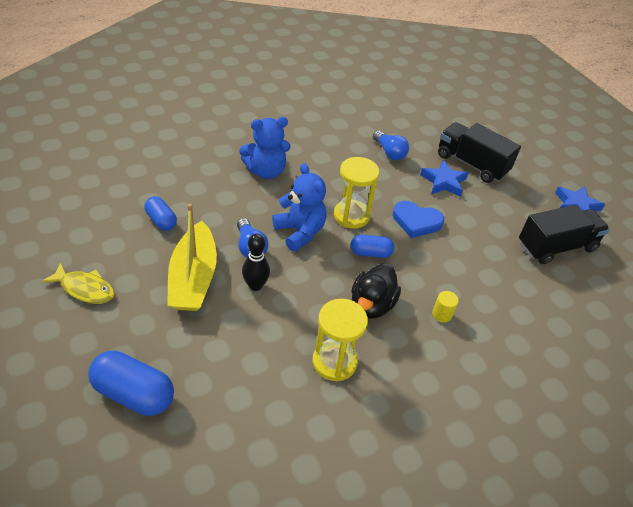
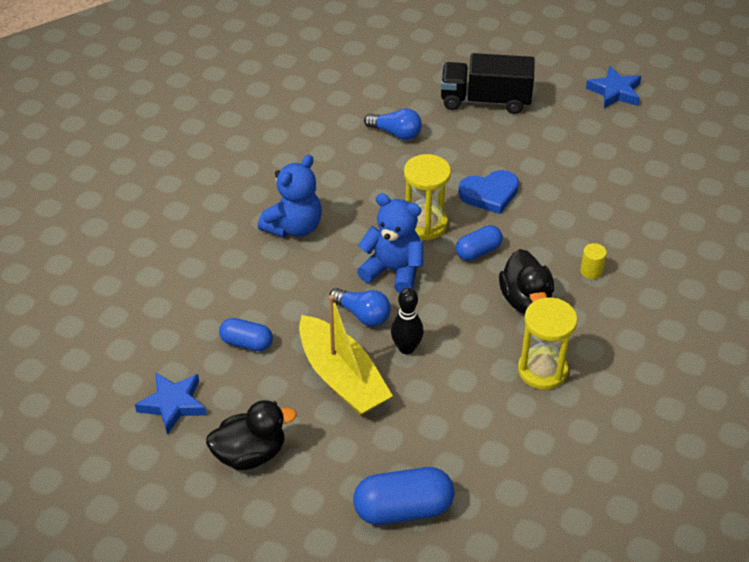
camera: 30 degrees left, 0 degrees up
(85, 289) = (250, 454): yellow fish -> black duck
(443, 182) = (477, 136): blue star -> blue star (173, 404)
(556, 246) = (631, 145): black truck -> none

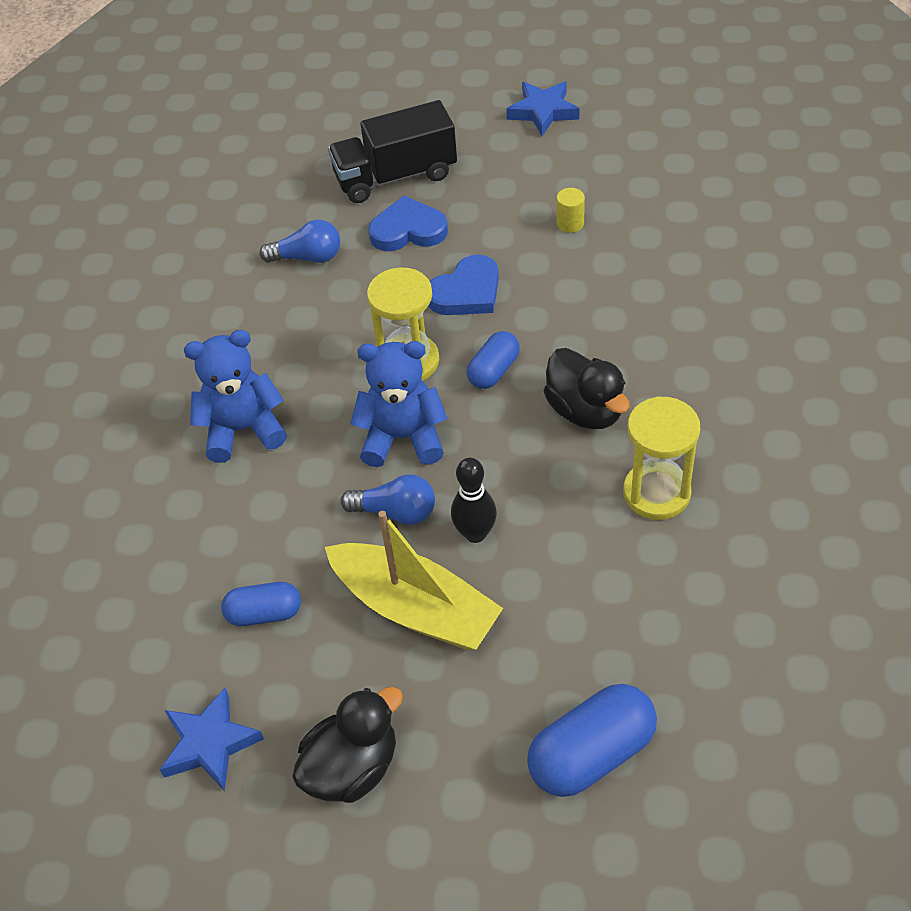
camera: 20 degrees left, 5 degrees up
(294, 227) = (243, 429): blue teddy bear -> blue teddy bear turned 120 degrees counterclockwise
(473, 139) = (408, 230): none -> blue heart
(591, 271) = (642, 343): yellow cylinder -> yellow cylinder (570, 223)

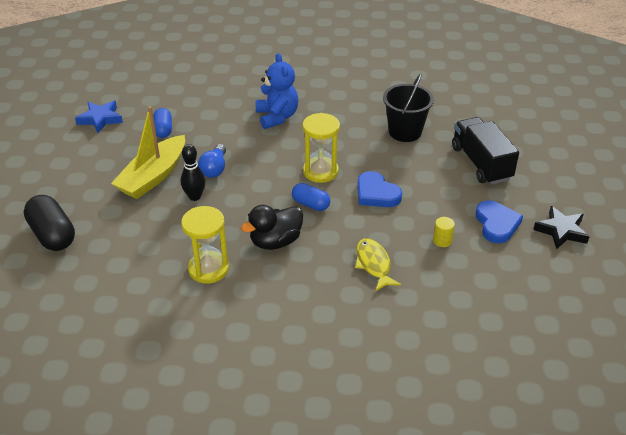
camera: 85 degrees right, 10 degrees down
(308, 257) = (405, 132): blue light bulb -> black bucket
(352, 767) = (74, 159): black duck -> none
(403, 438) = (264, 170): blue teddy bear -> none
(408, 230) = (430, 169): blue heart -> blue heart (496, 224)
(543, 111) = (561, 231): blue star -> black star
(591, 754) = (52, 235): blue capsule -> black capsule
(625, 295) = (374, 264): none -> yellow fish

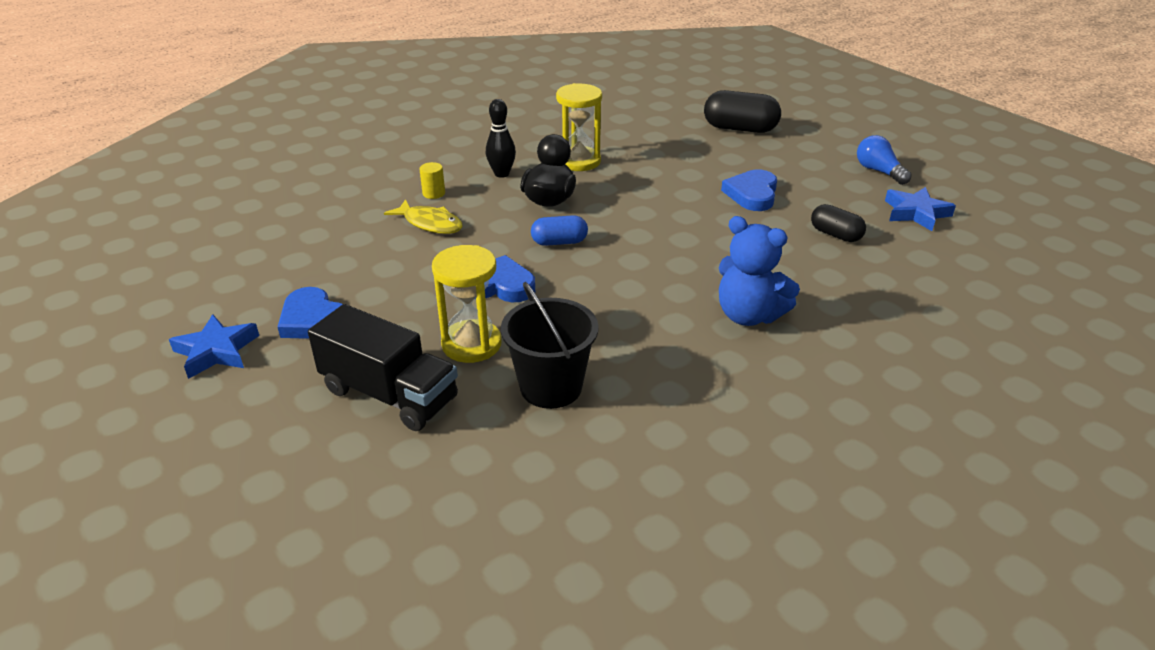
camera: 140 degrees right, 5 degrees down
(153, 176) = (752, 194): yellow boat -> blue heart
(163, 130) = (835, 235): blue capsule -> black capsule
(195, 197) = (683, 197): black bowling pin -> black bowling pin (501, 174)
(214, 169) = (710, 226): blue light bulb -> blue light bulb (878, 171)
(320, 171) = (595, 278): yellow hourglass -> yellow hourglass (471, 344)
(442, 241) = (372, 273): yellow cylinder -> yellow cylinder (434, 193)
(561, 231) = (216, 351): black star -> blue star

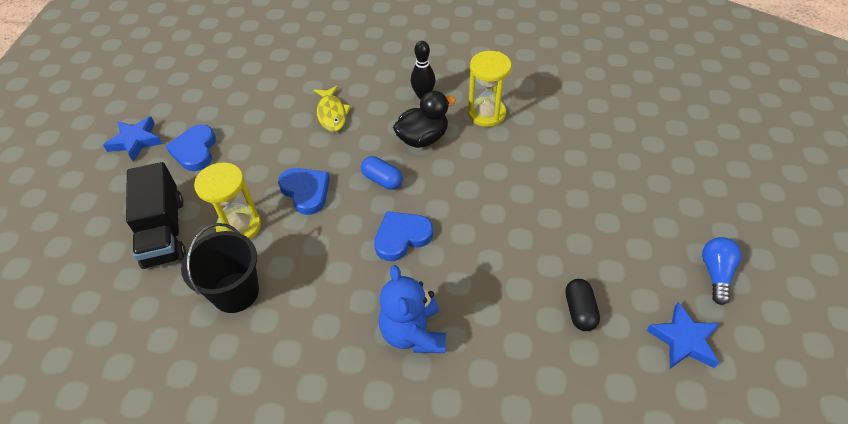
camera: 45 degrees right, 15 degrees up
(434, 193) = (364, 89): yellow cylinder -> none
(740, 129) = (654, 152): black capsule -> none
(752, 194) = (570, 225): blue heart -> blue heart (401, 237)

